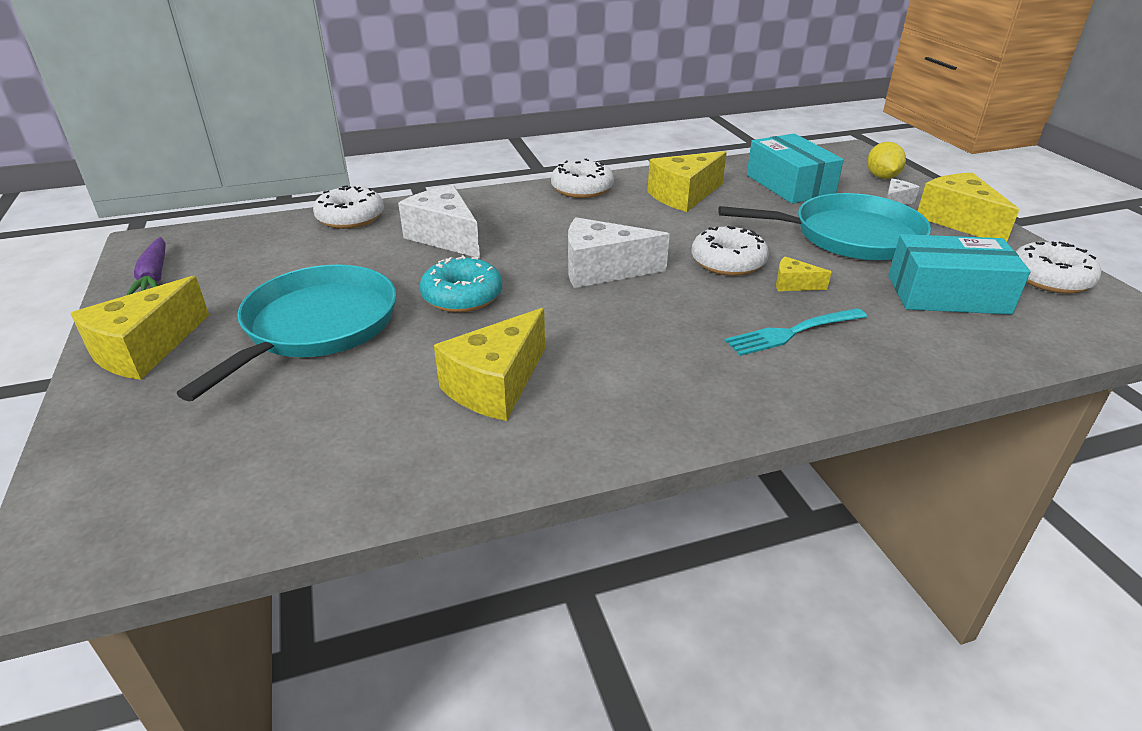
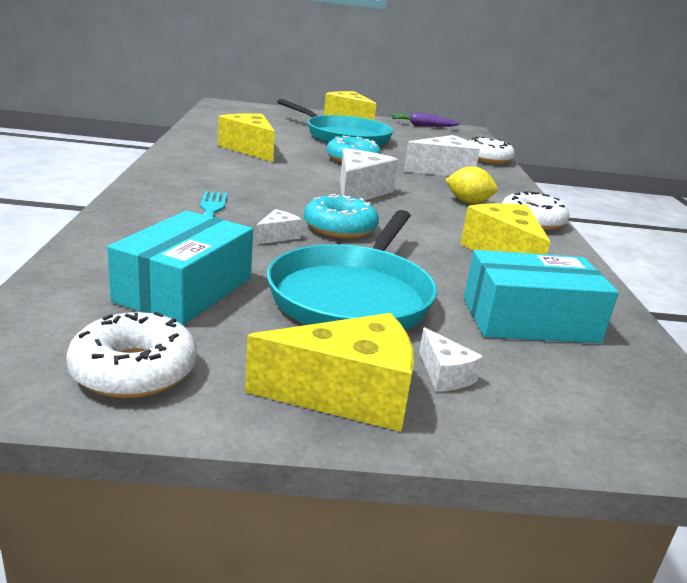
camera: 105 degrees right, 10 degrees down
(728, 262) = (340, 228): white donut -> turquoise donut
(793, 284) = (277, 236): yellow cheese -> white cheese
(882, 177) = (557, 412): yellow lemon -> yellow lemon (468, 202)

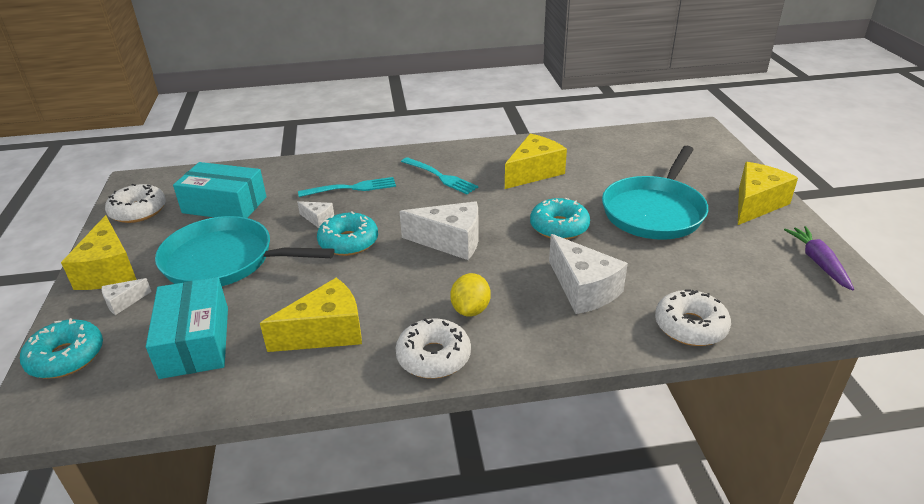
camera: 85 degrees right, 10 degrees up
(224, 176) = (440, 177): none -> turquoise fork
(582, 420) = (66, 357): none -> turquoise donut

